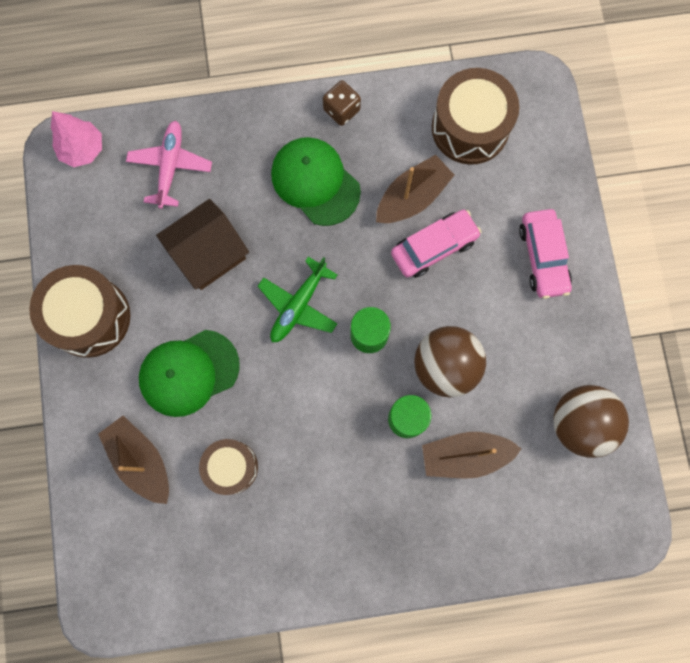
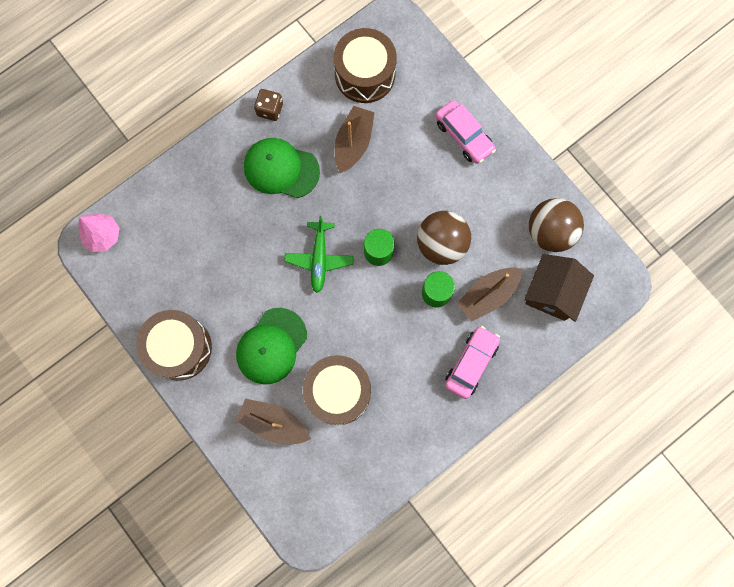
camera: 30 degrees left, 0 degrees up
(170, 166) = (173, 213): pink plane -> none
(208, 253) = (236, 258): brown house -> brown house (552, 292)
(231, 467) = (338, 392): brown drum -> brown drum, size x1.59
(434, 247) = (387, 169): pink car -> pink car (471, 363)

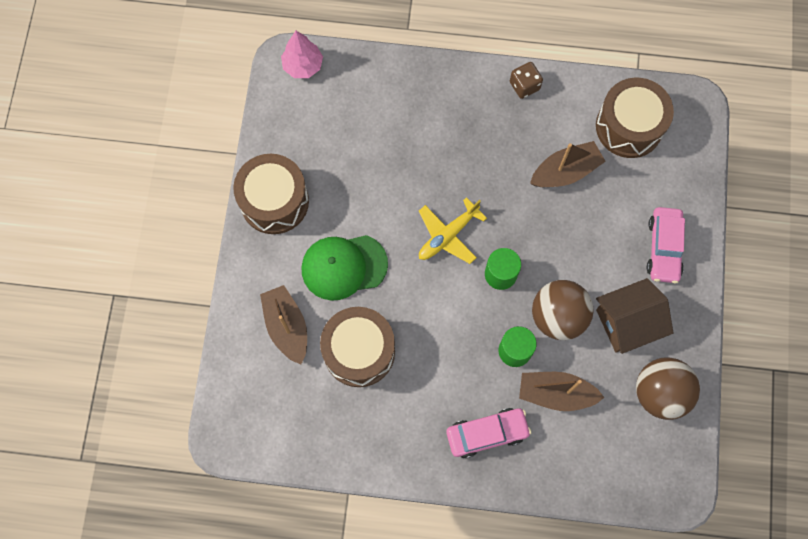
camera: 45 degrees right, 5 degrees down
(281, 169) = (487, 139): green cap -> none
(319, 259) = (448, 235): green plane -> yellow plane
(552, 292) = (612, 444): brown house -> brown house (627, 322)

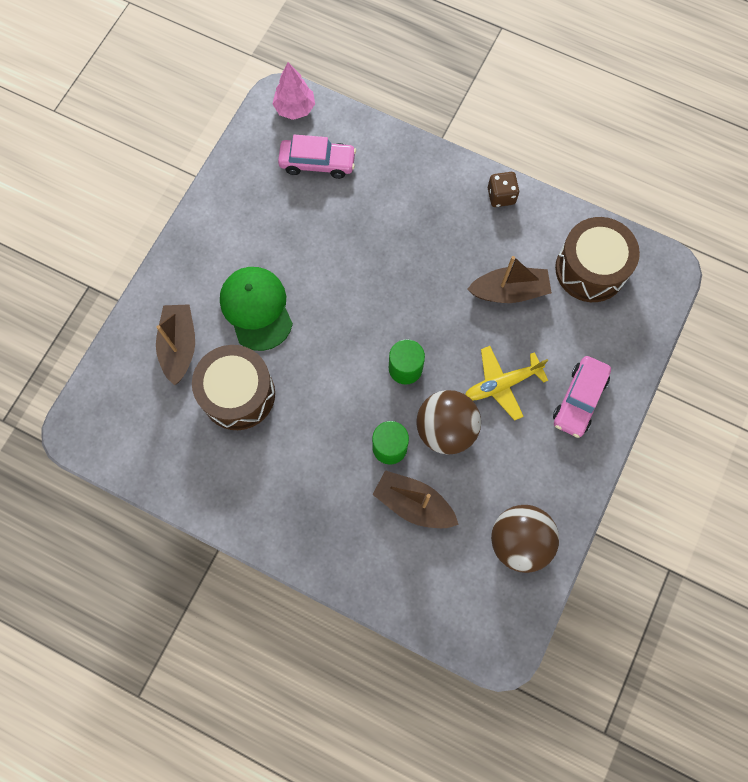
camera: 20 degrees right, 0 degrees up
(274, 201) = (216, 225): brown drum -> none
(344, 266) = (256, 308): green cap -> green cap turned 60 degrees clockwise
(448, 235) = (368, 313): yellow plane -> yellow plane (502, 384)
(487, 433) = (329, 518): pink car -> pink car (317, 163)
(627, 322) = (513, 459): brown house -> none

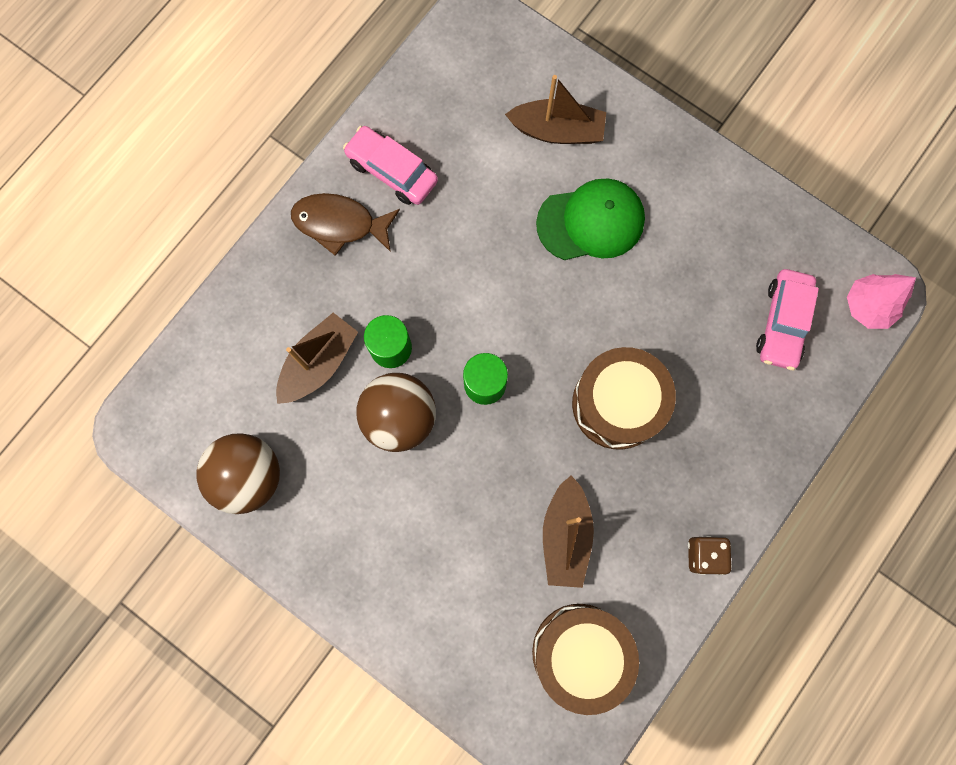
camera: 100 degrees right, 5 degrees up
(238, 394) = (487, 188): brown drum -> brown drum (617, 404)
(288, 511) = (340, 224): none -> brown fish
(502, 384) = (443, 498): yellow plane -> none
(579, 399) = (405, 592): pink car -> pink car (392, 171)

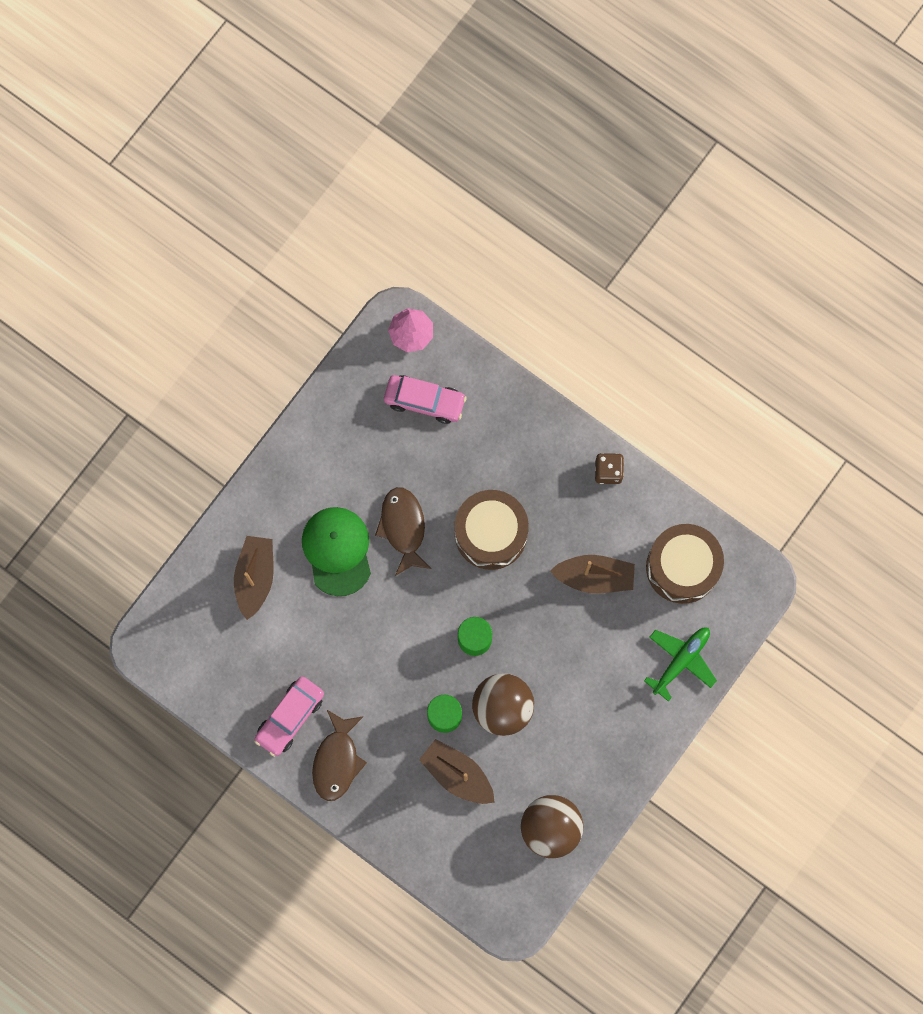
camera: 90 degrees left, 0 degrees up
(456, 649) = (681, 661): none -> green plane
(621, 298) = (403, 528): none -> brown fish

